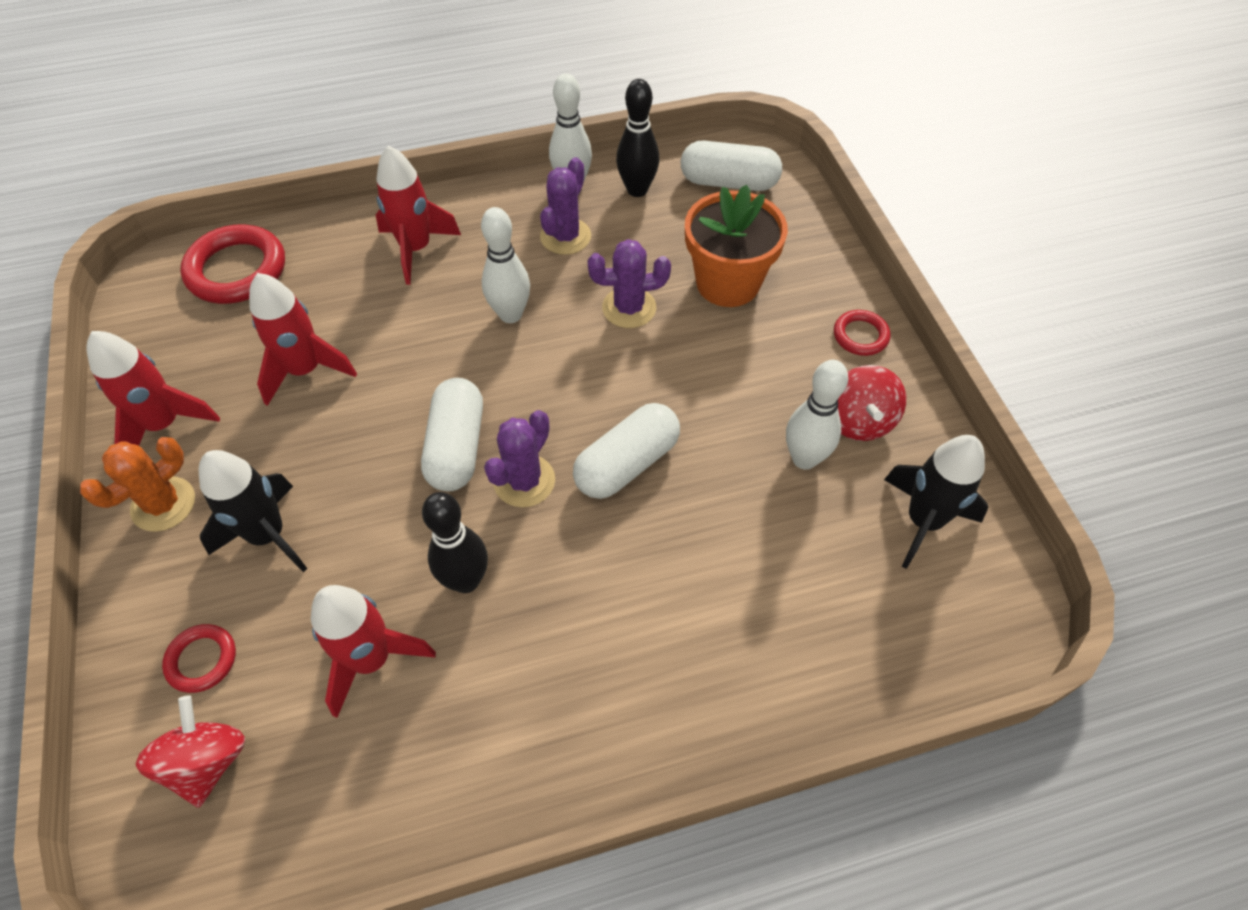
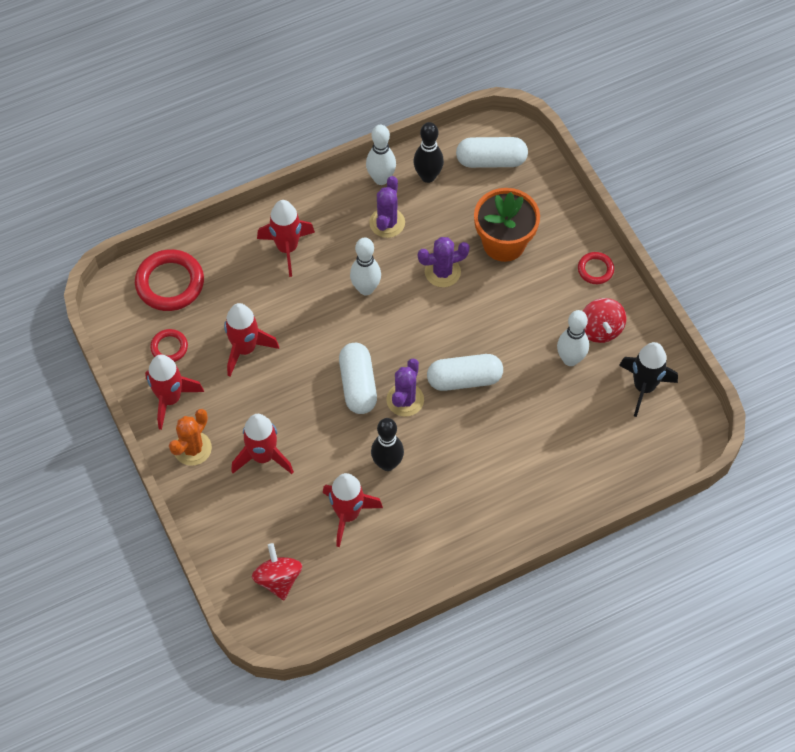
camera: 10 degrees left, 5 degrees up
(202, 660) = (253, 530): red ring -> red ring (169, 347)
(268, 535) = (263, 456): black rocket -> red rocket
(627, 464) = (464, 379): white capsule -> white capsule turned 45 degrees clockwise

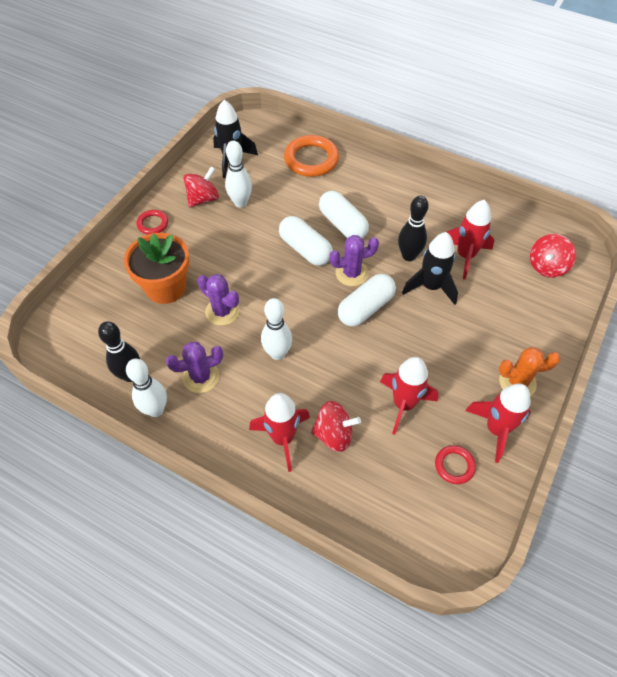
camera: 125 degrees left, 5 degrees down
(170, 283) = (395, 514): red ring -> none
(261, 284) = (334, 434): none -> red spinning top
(263, 456) = (476, 331): red rocket -> none
(337, 456) = (431, 287): none -> black rocket
(491, 160) = (84, 339): white capsule -> white capsule (343, 224)
(589, 464) = (311, 159): none -> orange ring

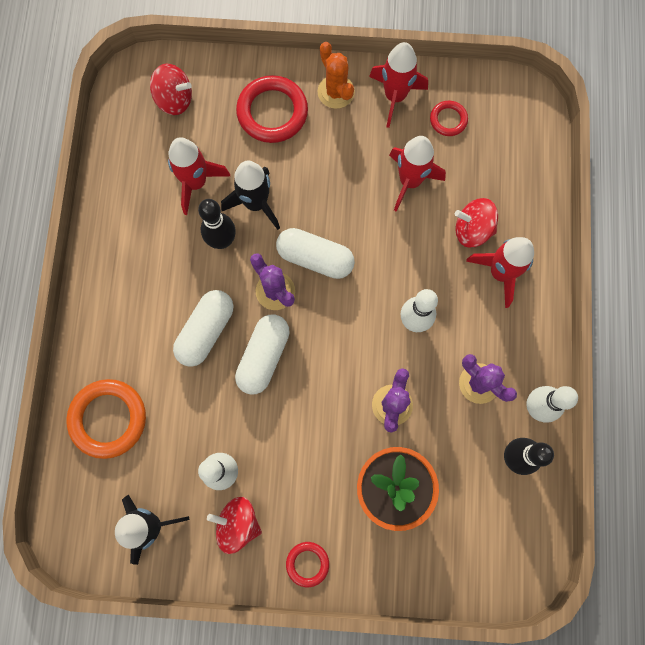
camera: 115 degrees left, 20 degrees up
(334, 434) = (472, 230): red spinning top -> red spinning top turned 60 degrees counterclockwise
(512, 327) = (272, 112): none -> red ring

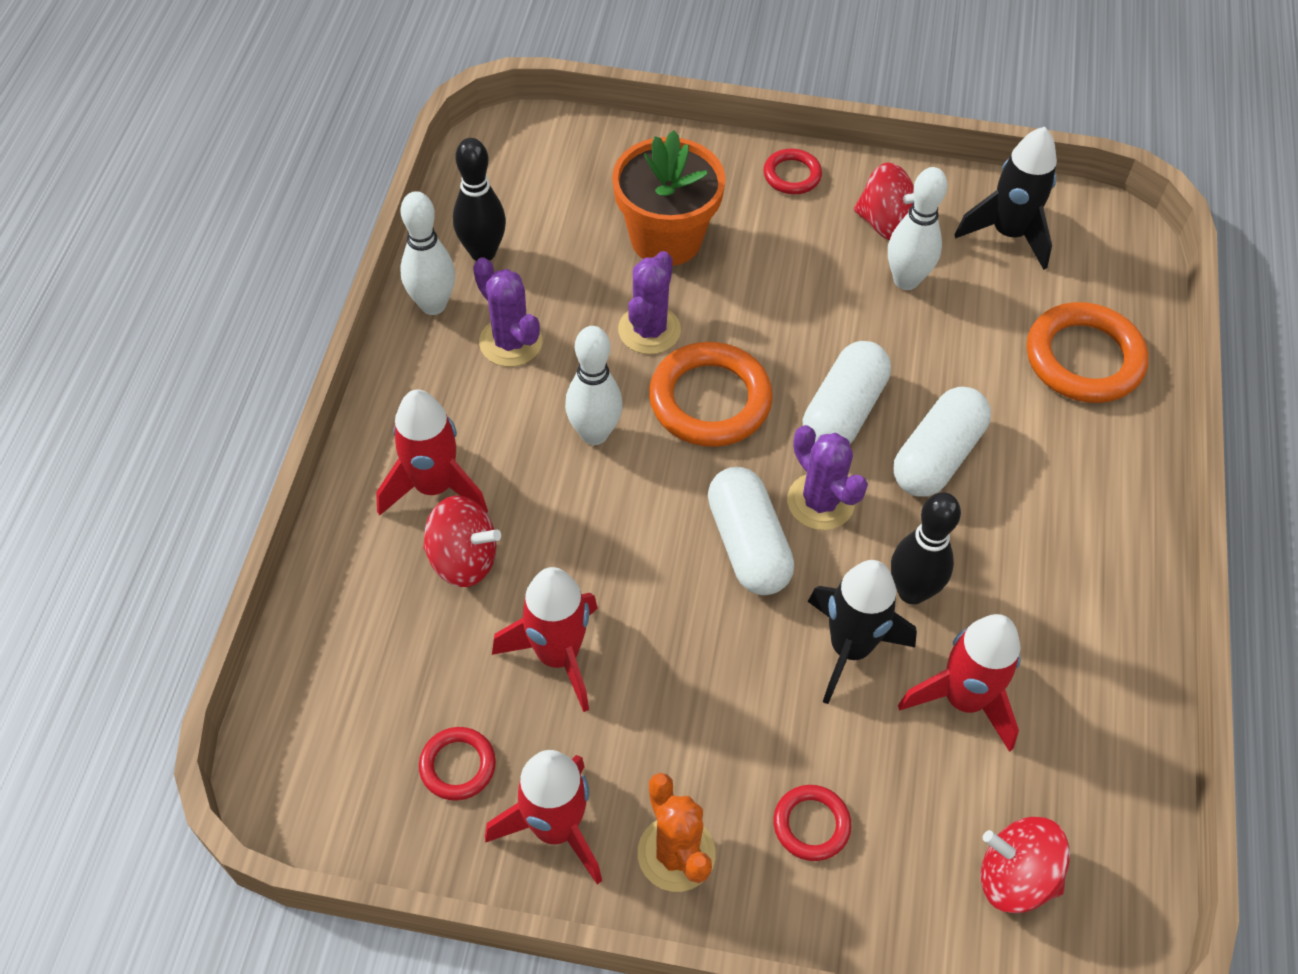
camera: 175 degrees left, 20 degrees down
(272, 112) = (811, 825): red ring -> red ring, size x0.53
(315, 258) = (748, 544): white capsule -> white capsule turned 45 degrees clockwise
(347, 355) = (710, 400): none -> orange ring

